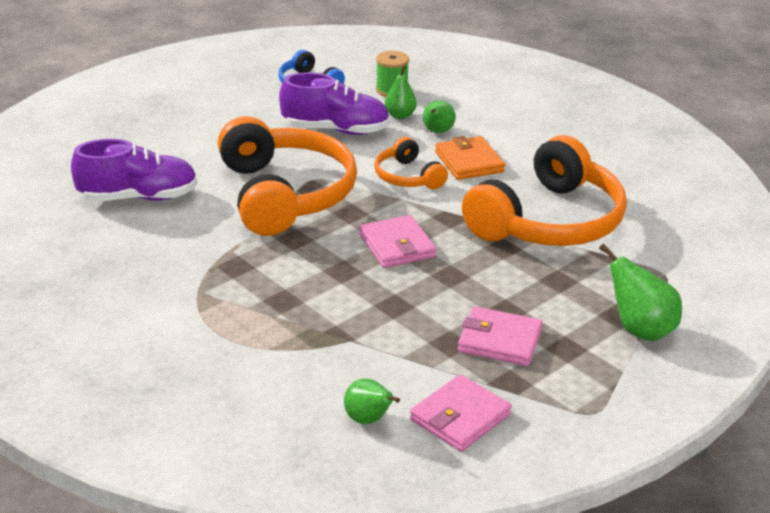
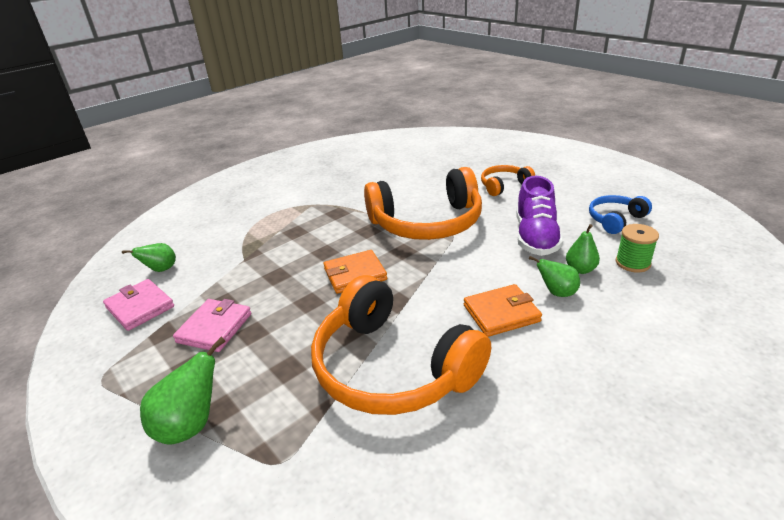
camera: 95 degrees right, 0 degrees up
(138, 197) = (417, 176): purple shoe -> none
(397, 246) = (355, 274): pink wallet -> orange wallet
(407, 177) = (464, 277): orange headphones -> orange headphones (504, 186)

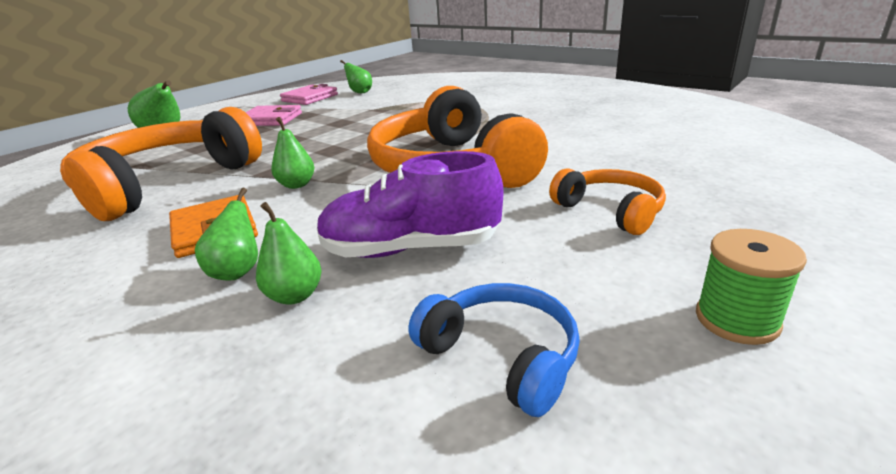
camera: 80 degrees right, 5 degrees down
(355, 274) = (332, 149): orange wallet -> none
(431, 285) = (297, 185): none -> green pear
(632, 263) = (297, 368): green spool -> green spool (736, 319)

